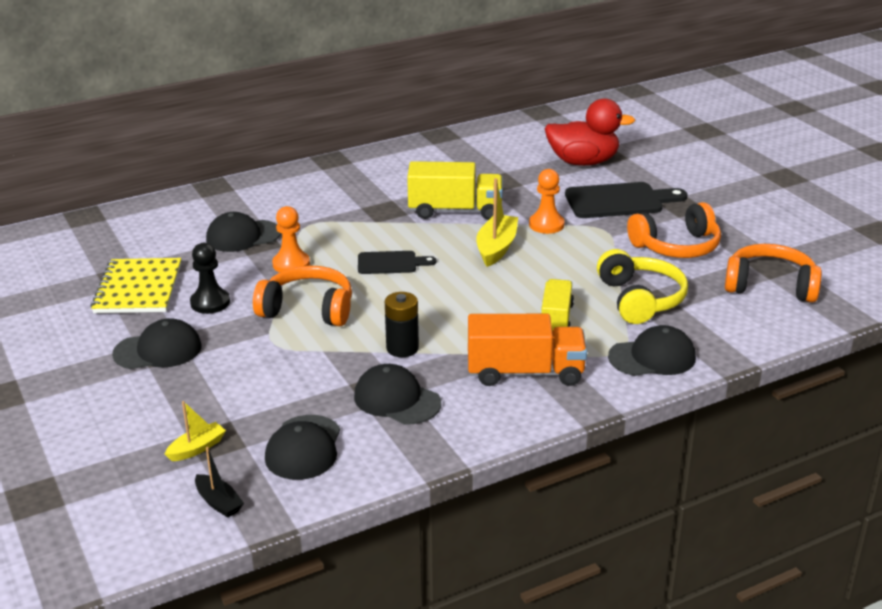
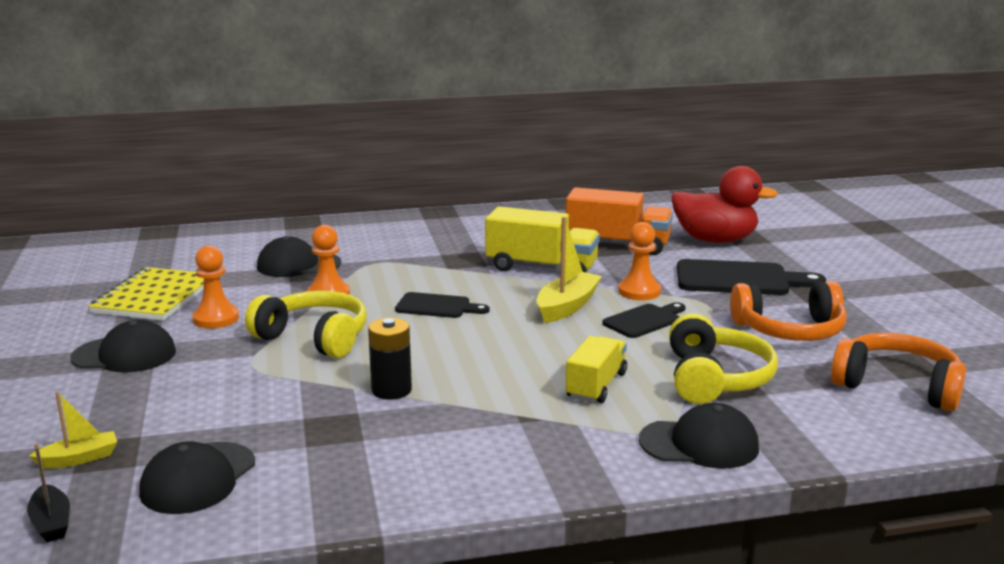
camera: 15 degrees right, 10 degrees down
(210, 303) = (216, 319): black pawn -> orange pawn
(308, 309) = (314, 338): orange headphones -> yellow headphones
(397, 400) = (346, 443): black cap -> none
(525, 372) = (523, 437): orange truck -> orange truck (617, 245)
(563, 253) = (644, 320): none -> black cutting board

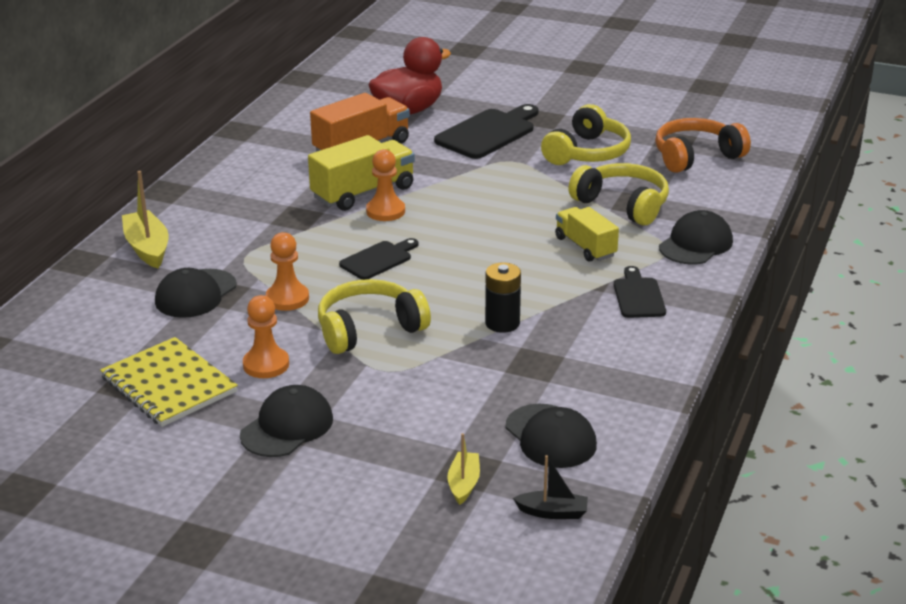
camera: 55 degrees left, 10 degrees up
(567, 306) = (449, 210): yellow boat -> yellow boat (147, 248)
(639, 292) = (460, 175): orange pawn -> orange pawn (385, 211)
(644, 320) = (510, 192): black cutting board -> black cutting board (638, 296)
(789, 330) = (587, 153): orange headphones -> yellow headphones

